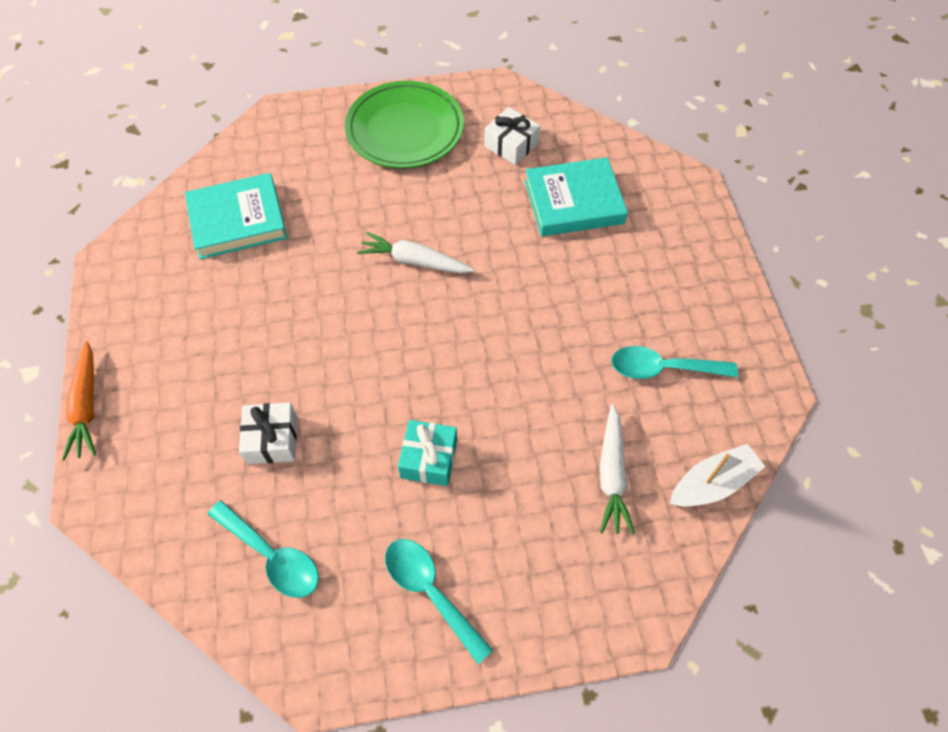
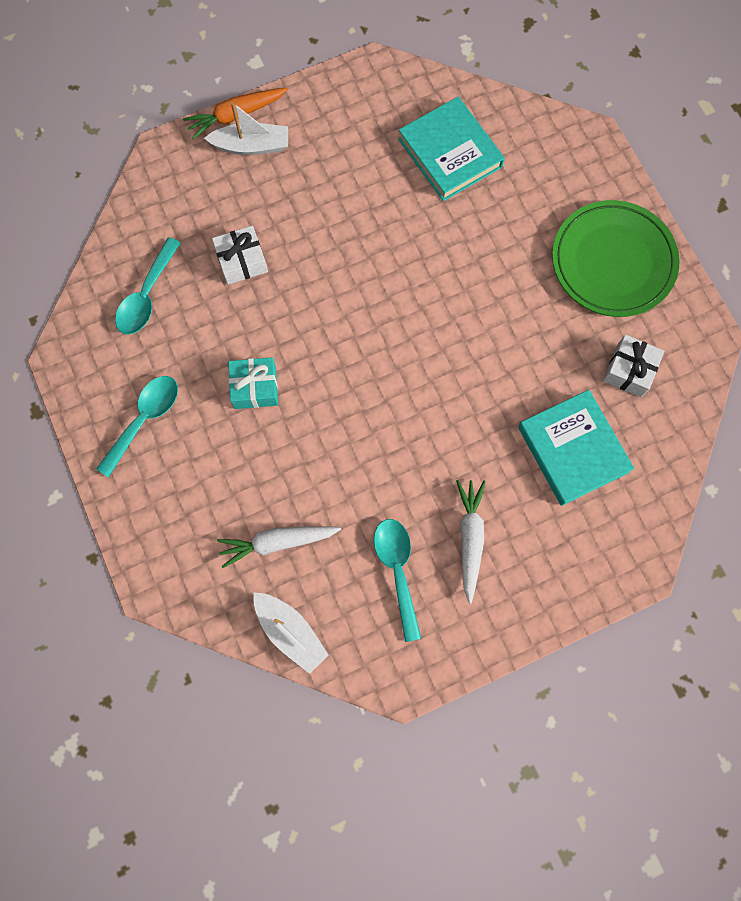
camera: 75 degrees right, 15 degrees up
(134, 398) = (252, 146): none -> white boat
(415, 261) = (452, 319): white carrot -> white carrot (470, 539)

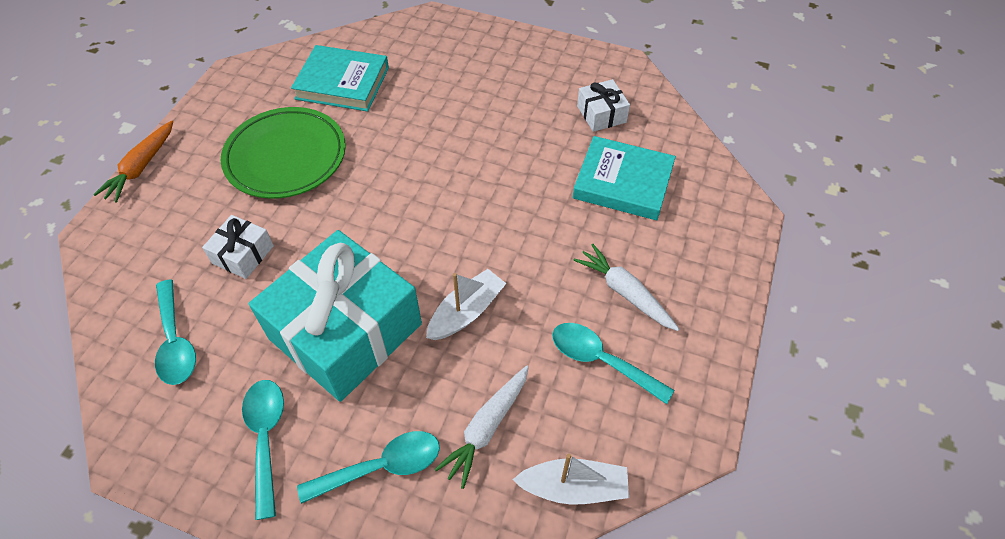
camera: 45 degrees left, 20 degrees down
(193, 505) = (381, 467): none -> turquoise spoon
(252, 146) = (175, 177): white boat -> white boat (466, 312)
(255, 387) = (346, 331): turquoise gift -> turquoise gift, size x2.30
(612, 262) = (520, 67): green plate -> green plate (286, 157)

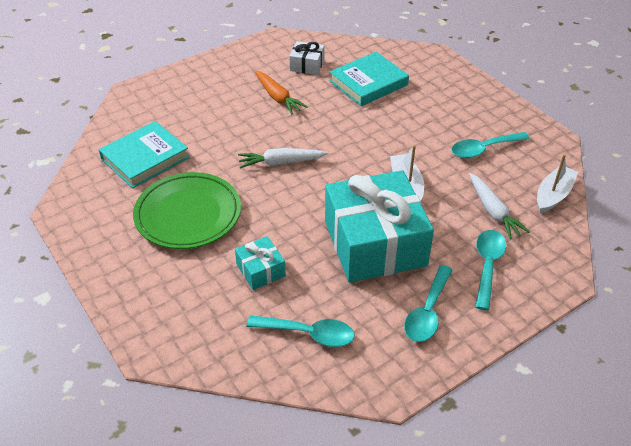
camera: 55 degrees left, 10 degrees down
(141, 167) = (106, 299): orange carrot -> orange carrot (277, 97)
(243, 254) = (261, 270): white gift -> turquoise gift
(266, 438) = (427, 312): turquoise spoon -> turquoise spoon turned 90 degrees counterclockwise
(625, 292) = (446, 119): white carrot -> white carrot (281, 163)

